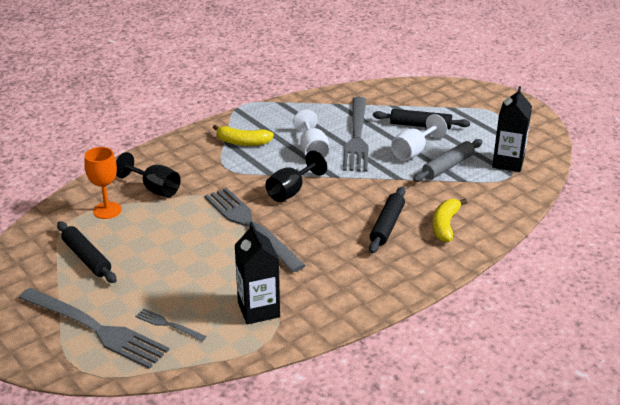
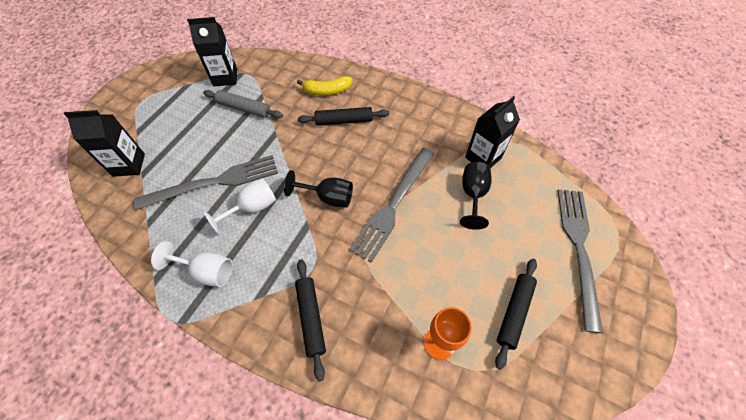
camera: 115 degrees left, 25 degrees up
(155, 189) = (380, 317): black goblet -> black goblet (473, 195)
(168, 325) = (537, 203): grey fork -> none
(242, 142) = (257, 277): yellow banana -> none
(409, 100) = (129, 165): none -> black carton
(413, 151) = (228, 135): white goblet -> white goblet (207, 271)
(420, 125) = (178, 143): black rolling pin -> black rolling pin (311, 318)

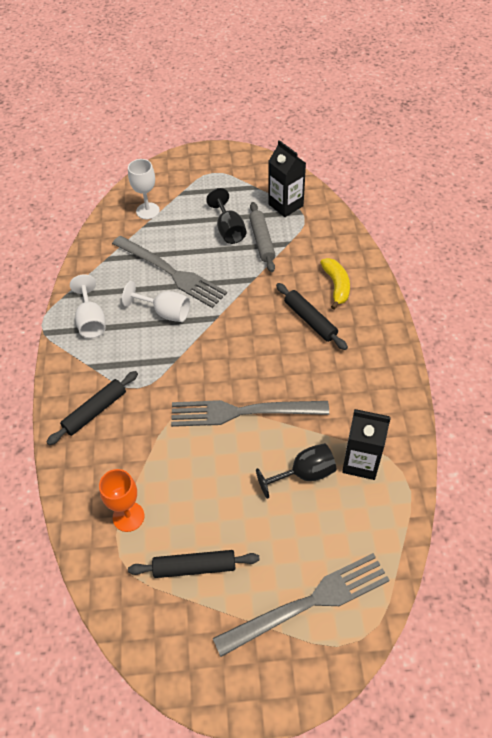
camera: 60 degrees right, 5 degrees down
(129, 165) = (147, 211): black carton -> white goblet
(327, 91) = (336, 286): yellow banana -> yellow banana turned 150 degrees counterclockwise
(328, 197) = (214, 358): black goblet -> black goblet (229, 230)

